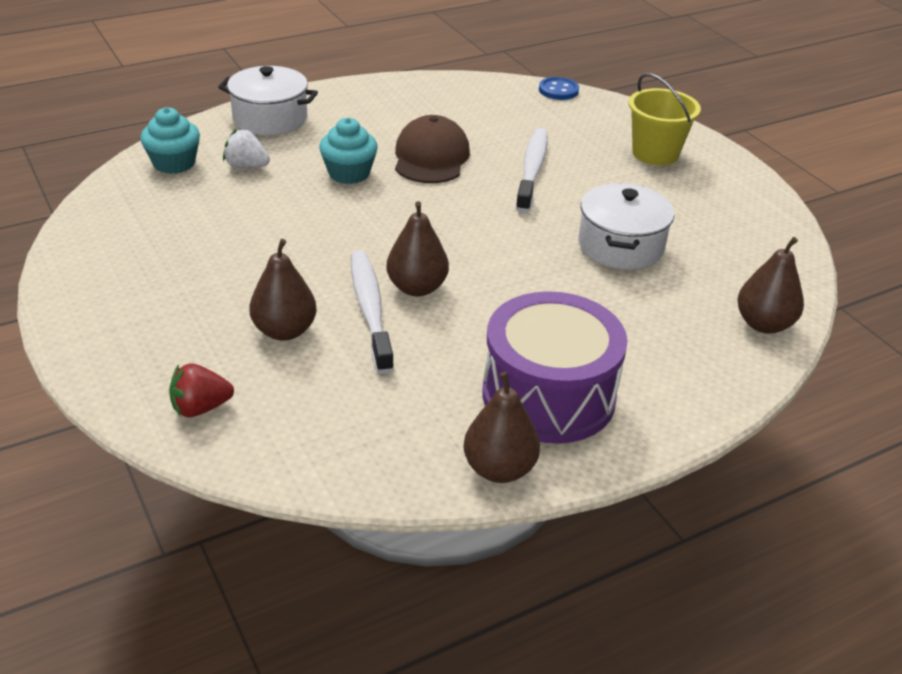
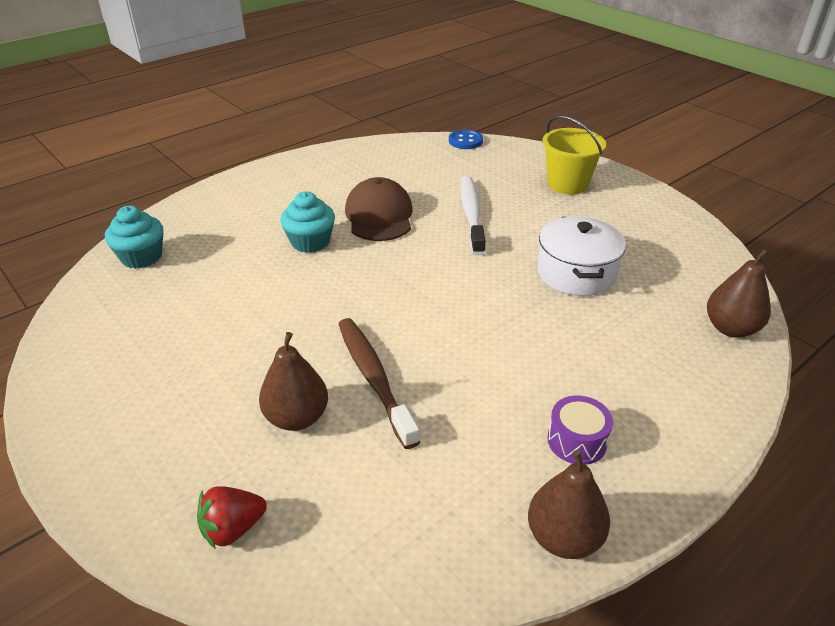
camera: 10 degrees left, 0 degrees up
(247, 166) = (212, 250): white strawberry -> none
(270, 119) = (222, 201): white pot -> none
(370, 309) = (374, 378): white toothbrush -> brown toothbrush
(417, 288) = (410, 347): brown pear -> none
(548, 395) = (577, 441): purple drum -> purple drum, size x0.44

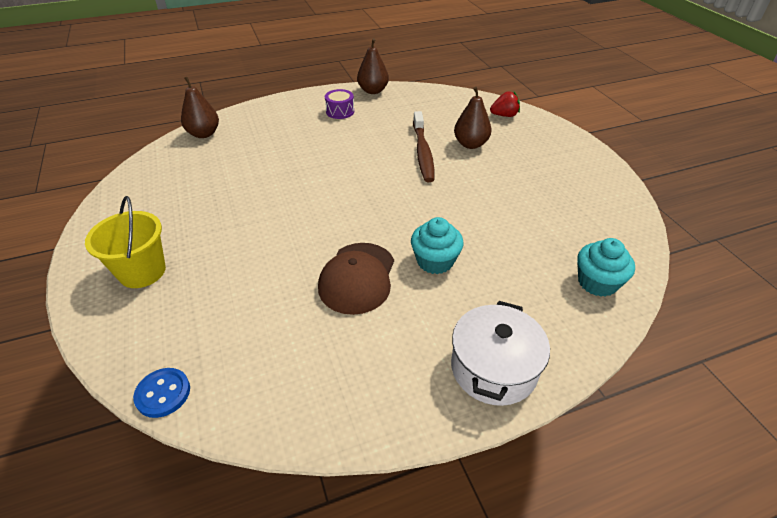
camera: 160 degrees left, 5 degrees up
(471, 214) = (271, 256): white toothbrush -> none
(576, 273) = (247, 183): white pot -> white pot (493, 368)

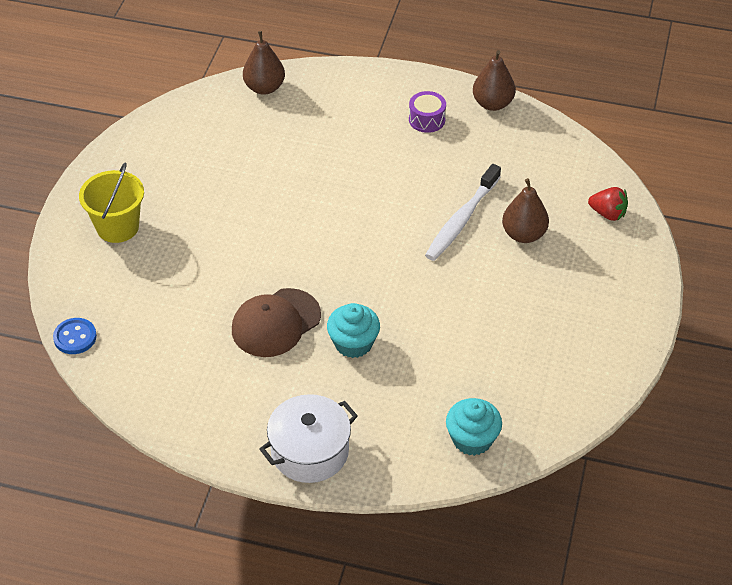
camera: 35 degrees right, 5 degrees up
(423, 152) = (461, 220): brown toothbrush -> white toothbrush

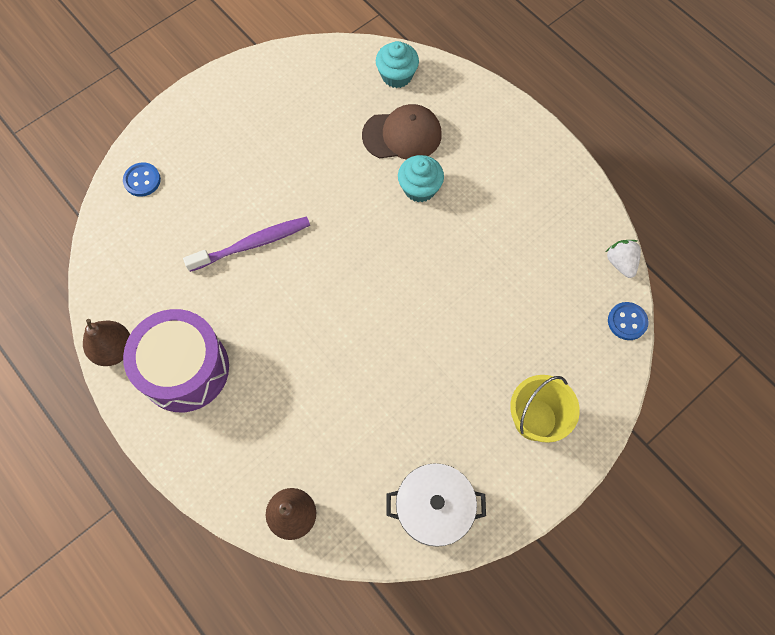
camera: 145 degrees left, 20 degrees up
(108, 384) = (620, 263): none -> white strawberry
(276, 323) = (464, 239): brown cap -> brown cap (402, 135)
(310, 451) = (507, 128): white pot -> white pot (434, 508)
(427, 120) = (185, 369): purple drum -> purple drum, size x2.25
(461, 220) = (252, 244): white toothbrush -> purple toothbrush
(523, 234) = (220, 201): brown pear -> none
(608, 214) = (142, 180): red strawberry -> blue button

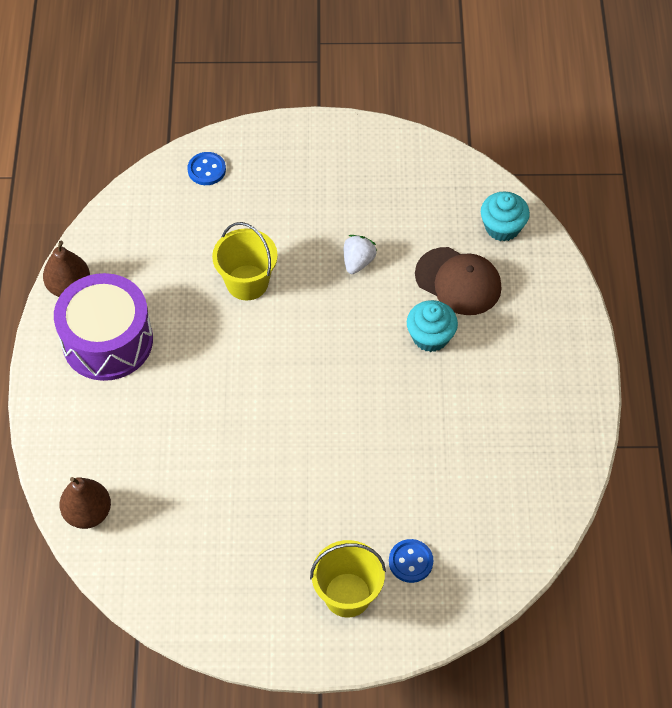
camera: 40 degrees right, 10 degrees down
(252, 244) = (247, 282): purple toothbrush -> yellow bucket
(434, 508) = (199, 595): white pot -> none
(620, 263) = (552, 529): white strawberry -> white strawberry (358, 262)
(627, 321) = (508, 581): blue button -> blue button (410, 561)

